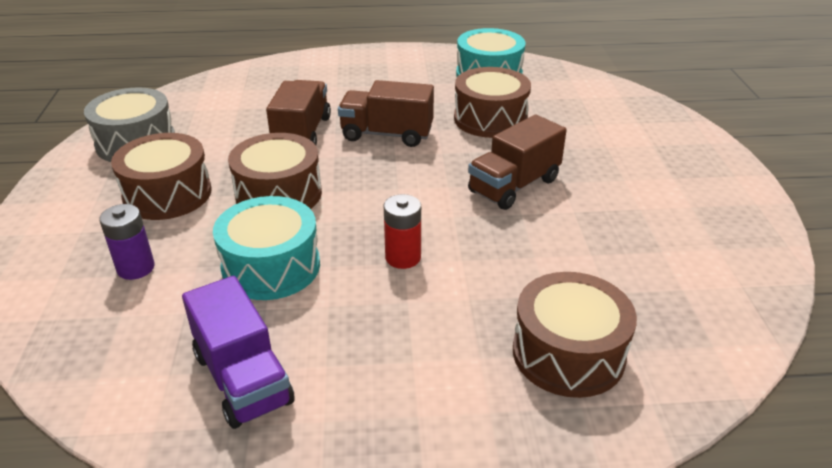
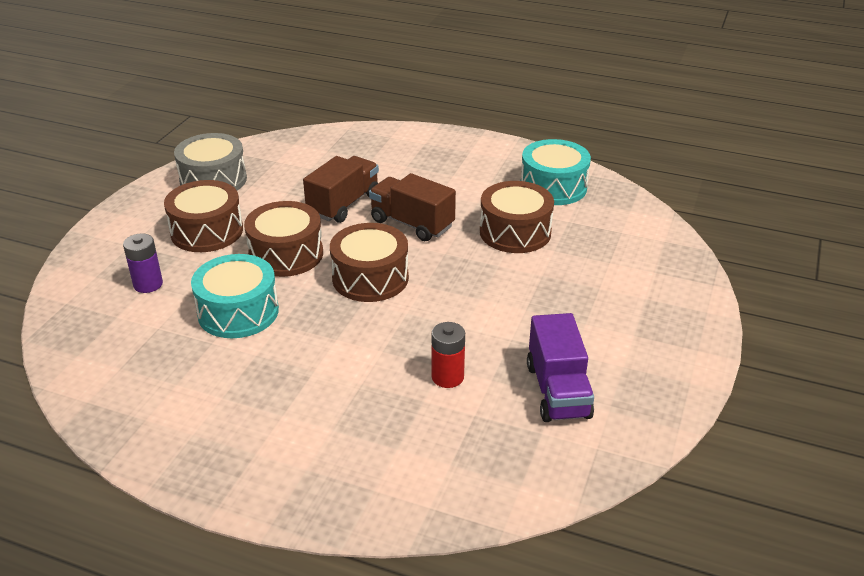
camera: 25 degrees right, 0 degrees up
(243, 378) = (162, 387): purple truck -> purple truck (558, 391)
(403, 257) = (338, 335): red battery -> red battery (447, 377)
(514, 186) = (480, 301): brown truck -> none
(568, 353) = (399, 449): brown drum -> brown drum (370, 278)

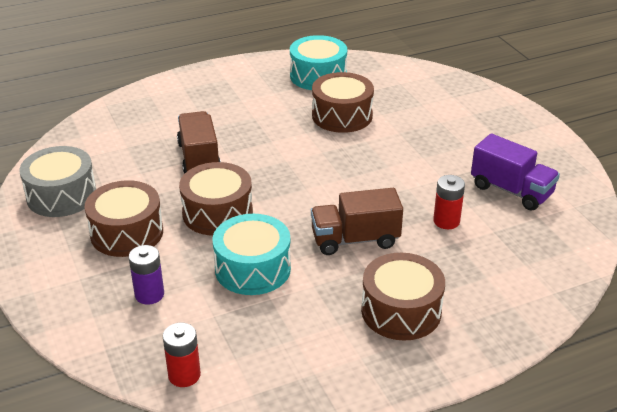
camera: 45 degrees left, 0 degrees up
(74, 355) = (184, 375): none -> red battery
(370, 278) = (302, 194): brown drum -> brown drum (401, 311)
(412, 224) = (269, 145): brown truck -> brown truck (355, 240)

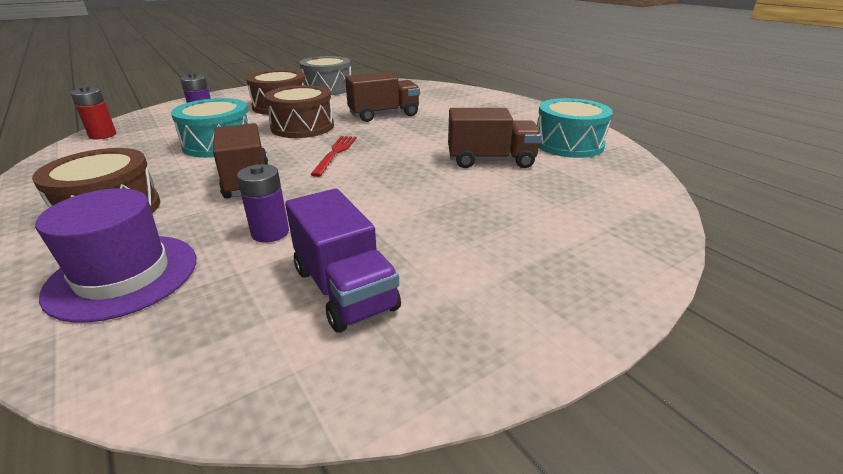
camera: 80 degrees right, 5 degrees down
(303, 192) = (335, 153): none -> red fork
(342, 116) = (490, 160): brown drum -> brown truck
(446, 221) = (270, 233): red battery -> purple battery
(497, 280) = (123, 275): none -> purple hat
(511, 190) = (344, 289): purple truck -> purple truck turned 60 degrees counterclockwise

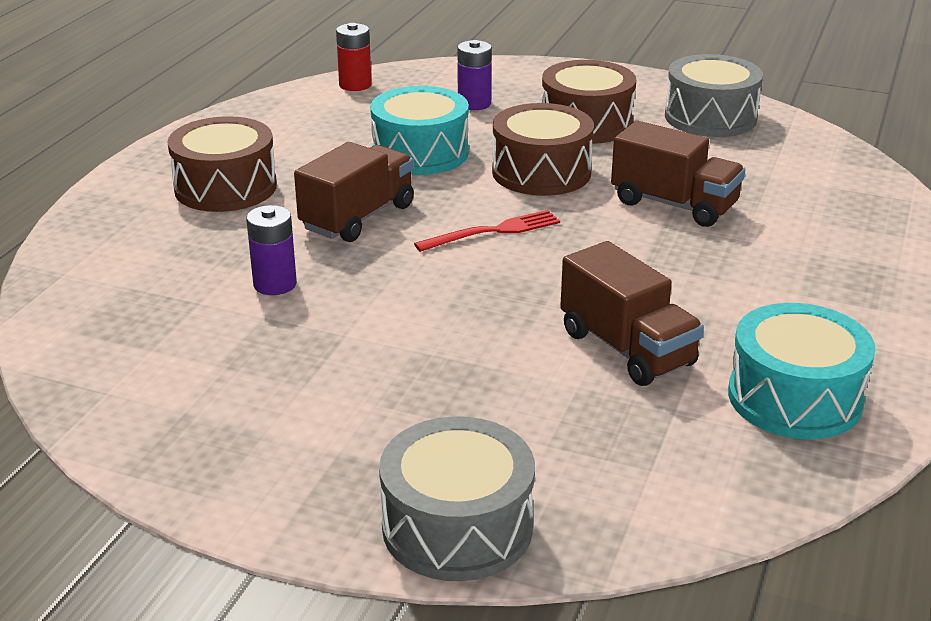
camera: 55 degrees right, 0 degrees up
(123, 275) = (146, 255): purple hat -> none
(344, 289) = (226, 367): purple truck -> none
(622, 258) = (457, 527): none -> grey drum

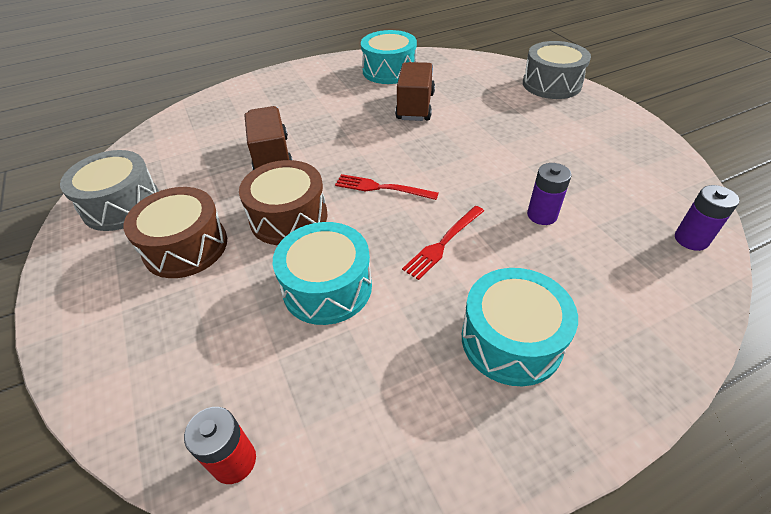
camera: 135 degrees left, 15 degrees up
(225, 187) = (511, 340): brown drum -> turquoise drum
(358, 217) = (443, 243): brown truck -> red fork
(474, 104) = (202, 330): purple battery -> purple battery (691, 239)

